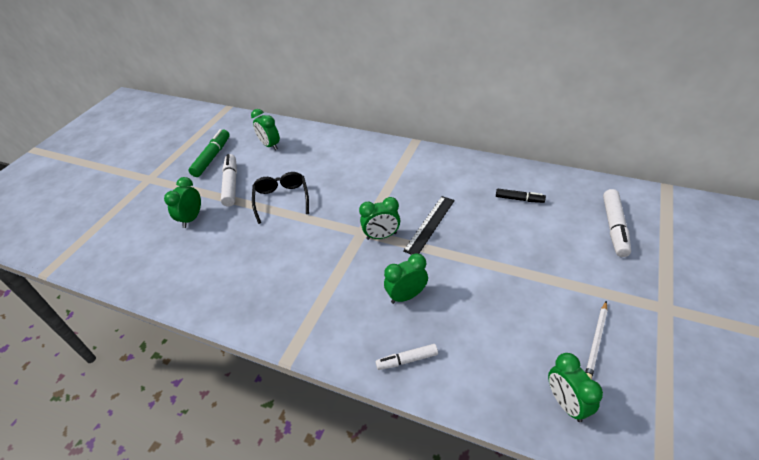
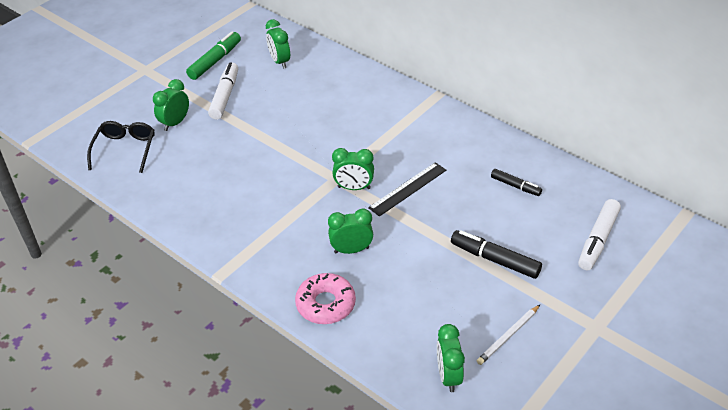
camera: 15 degrees right, 0 degrees up
(282, 199) = (270, 125): black glasses -> black glasses (125, 149)
(407, 360) = (325, 304): white marker -> pink donut
(540, 269) = (495, 260): none -> black marker

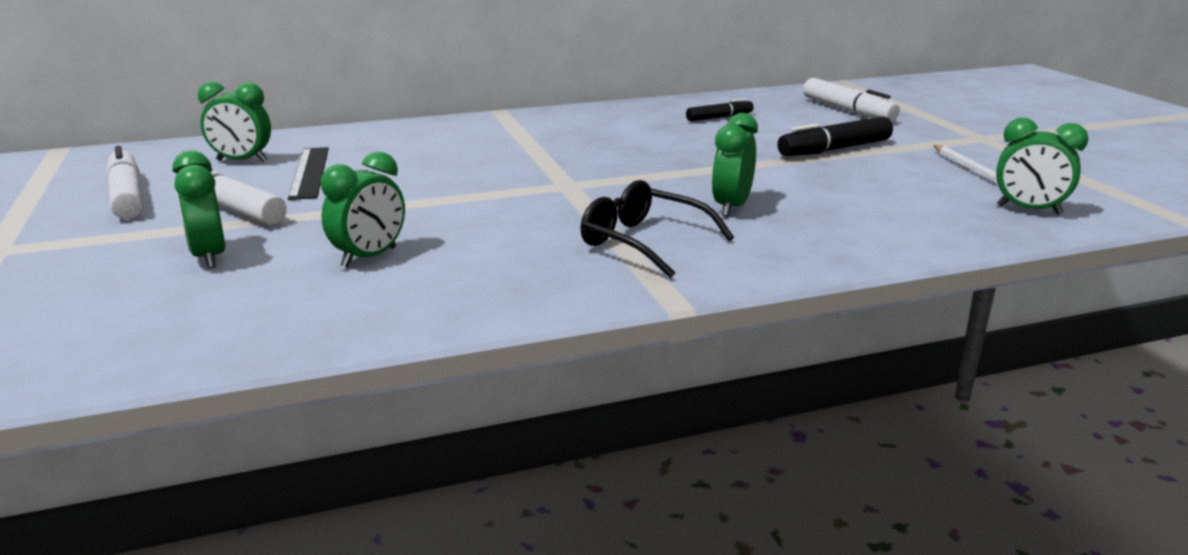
camera: 60 degrees left, 20 degrees down
(125, 149) = (180, 317): black glasses -> black glasses (643, 242)
(215, 61) = (127, 196): green marker -> white marker
(325, 304) = (831, 245): pink donut -> none
(354, 188) = (603, 180): green clock -> green clock (369, 257)
(408, 189) = (651, 157): black ruler -> black ruler (310, 172)

